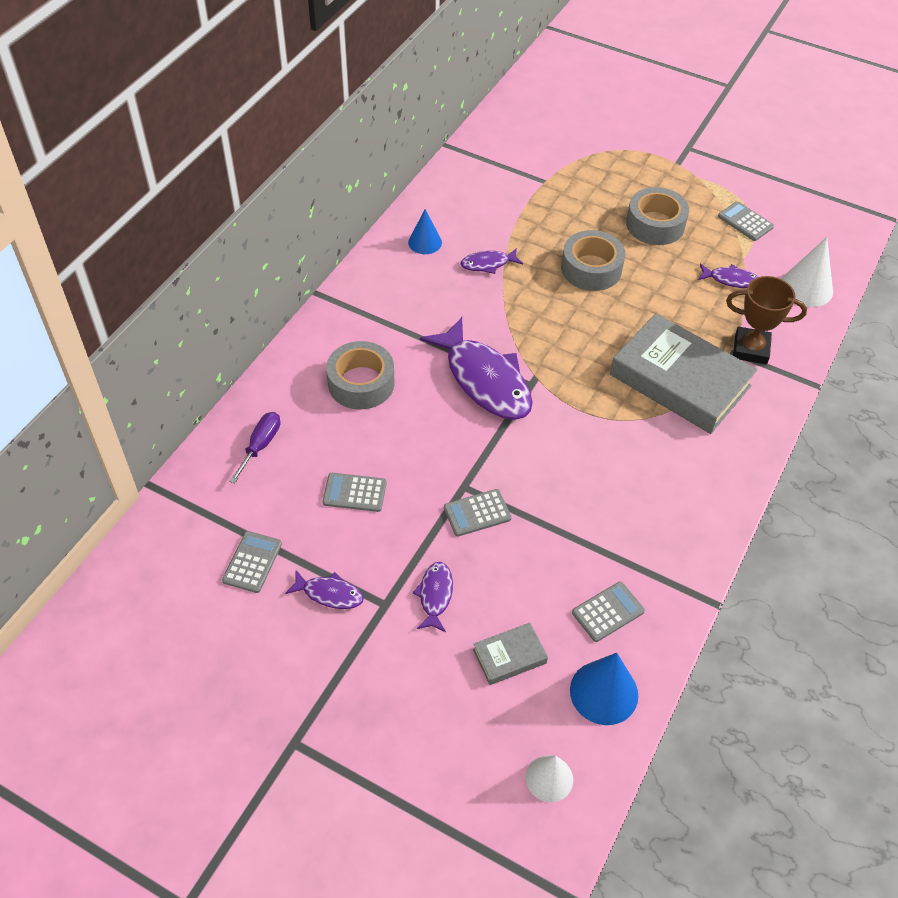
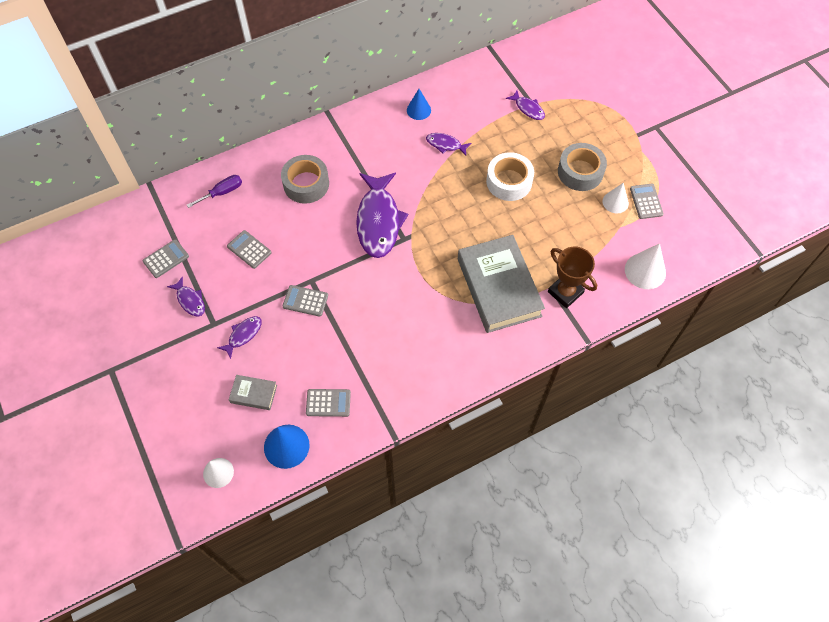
camera: 35 degrees right, 10 degrees up
(591, 269) = (509, 181): grey tape -> white tape
(717, 237) = (615, 202): none -> white cone
(731, 280) = (596, 237): purple fish -> purple fish (528, 109)

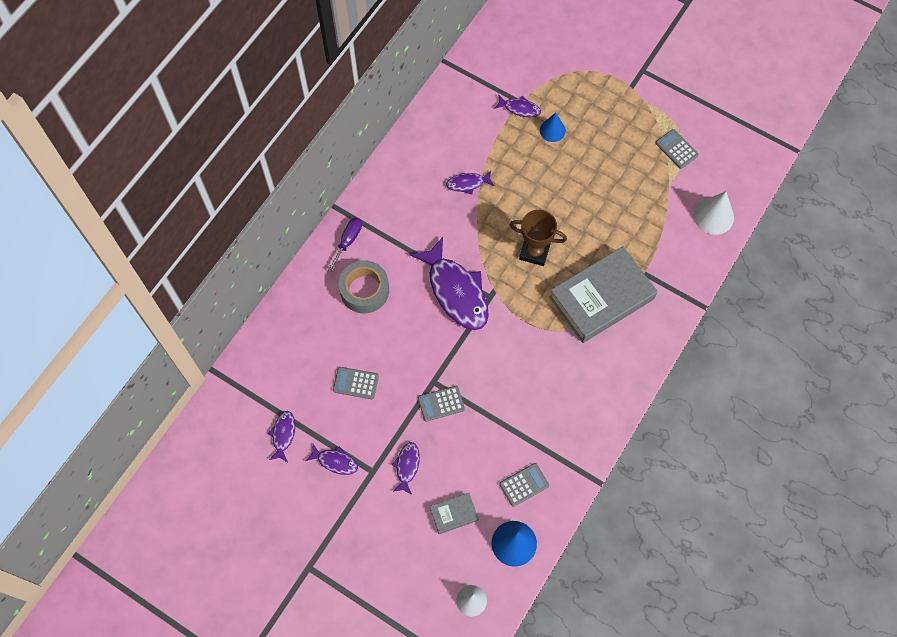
camera: 30 degrees left, 5 degrees up
(166, 259) = (283, 435): grey calculator -> purple fish
(222, 192) = (290, 341): purple screwdriver -> purple screwdriver (348, 241)
(418, 110) = (420, 160): blue cone -> blue cone (552, 130)
(499, 287) = (601, 298): grey book -> grey book turned 75 degrees counterclockwise
(509, 181) = (547, 191): white tape -> none
(565, 292) = (660, 272): brown trophy -> brown trophy (534, 252)
(580, 172) = (604, 149): grey tape -> none
(615, 202) = (651, 163): white cone -> none

